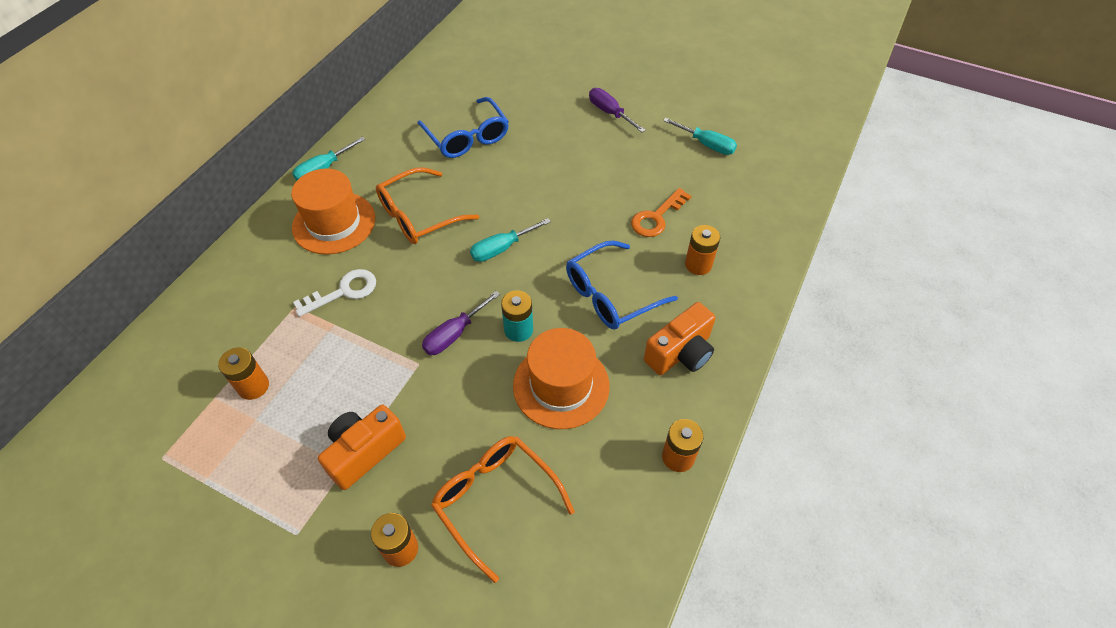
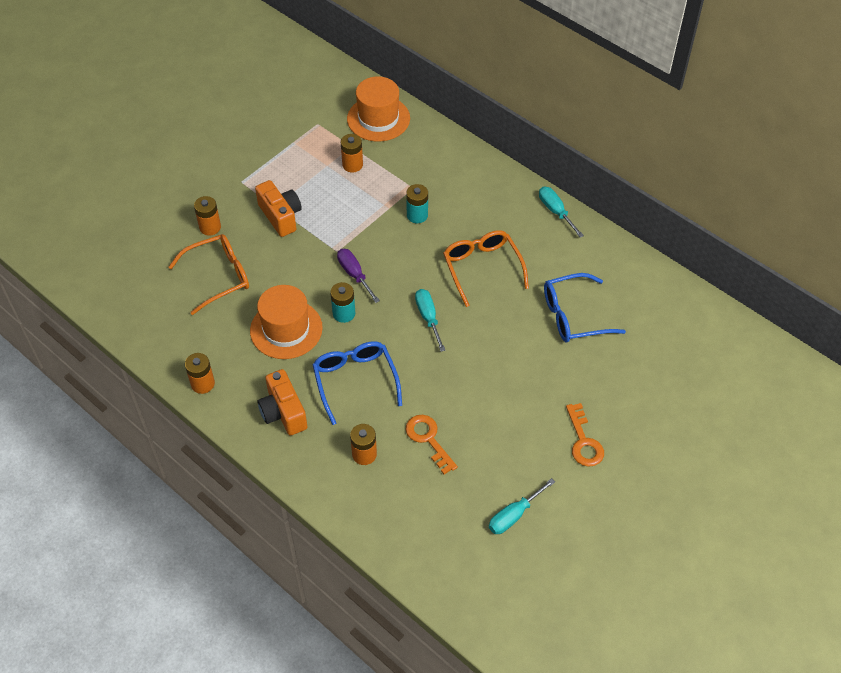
camera: 105 degrees right, 0 degrees up
(334, 223) = (490, 214): orange hat -> orange hat (378, 118)
(344, 291) = (417, 215): white key -> turquoise battery
(610, 113) = (583, 441): purple screwdriver -> orange key

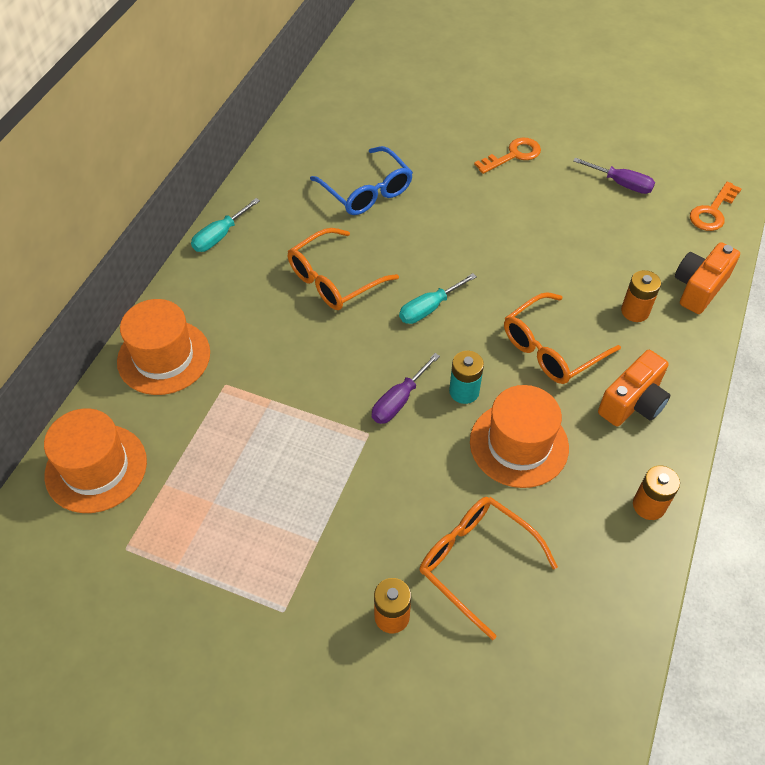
camera: 110 degrees left, 0 degrees up
(281, 216) = (333, 526): orange camera -> orange camera (699, 288)
(352, 165) = (202, 469): orange battery -> none
(355, 381) = (551, 349): blue glasses -> orange glasses
(417, 215) = (273, 365): turquoise battery -> none
(428, 439) = (583, 265): orange key -> orange key (712, 211)
(450, 161) = (164, 357): none -> orange hat
(514, 515) = (621, 184): turquoise screwdriver -> purple screwdriver

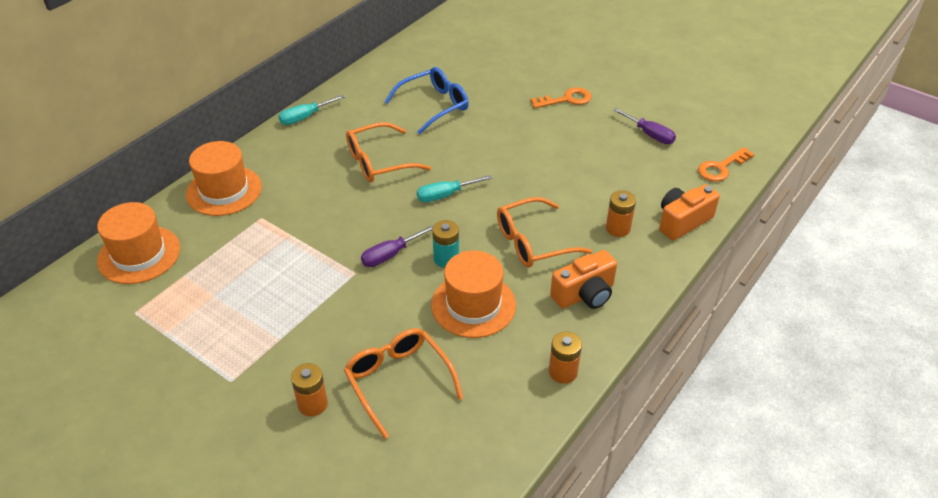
camera: 15 degrees right, 10 degrees down
(367, 191) = (434, 105): blue glasses -> blue glasses turned 105 degrees counterclockwise

